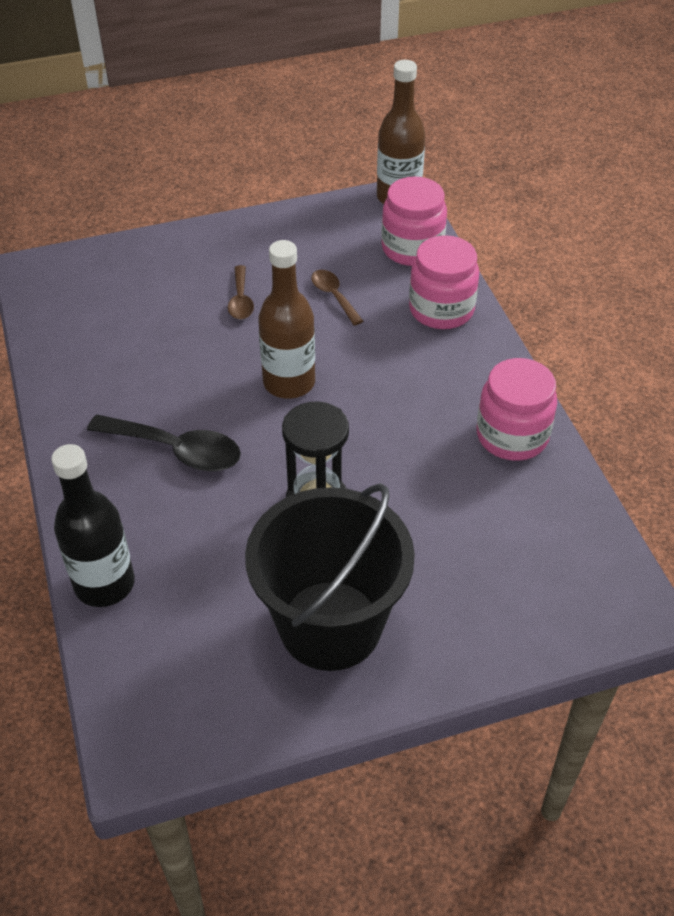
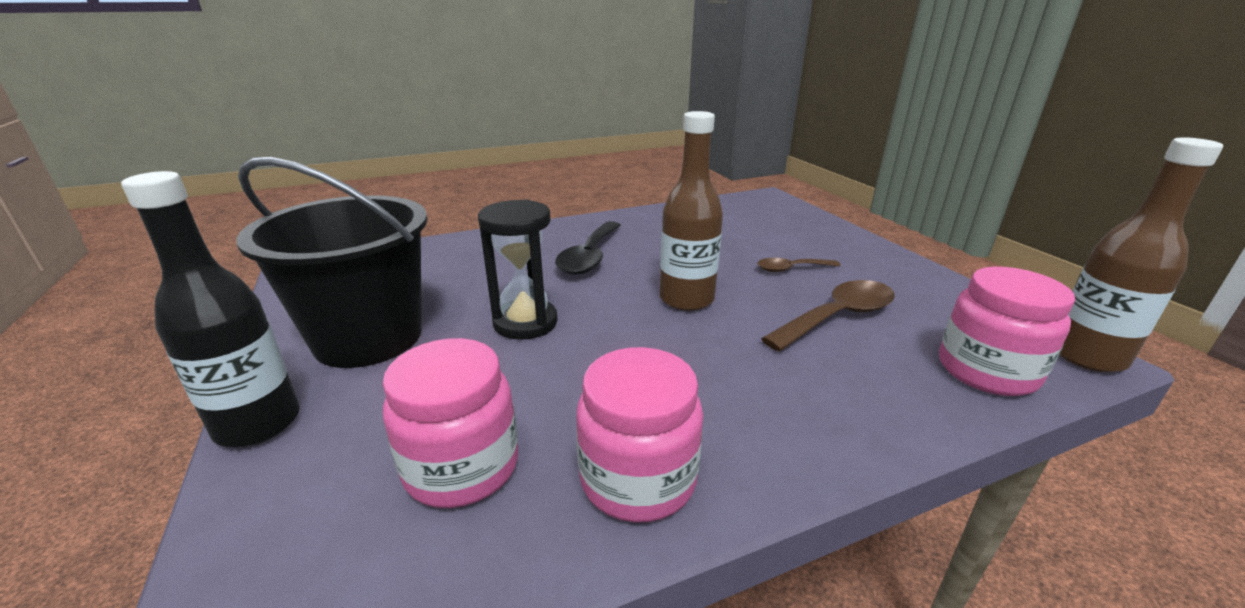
camera: 85 degrees right, 20 degrees down
(104, 584) = (458, 244): black bottle -> black bottle (258, 424)
(334, 296) = (837, 317): brown spoon -> brown spoon, size x1.72
(441, 310) = (877, 401): pink jar -> pink jar (462, 467)

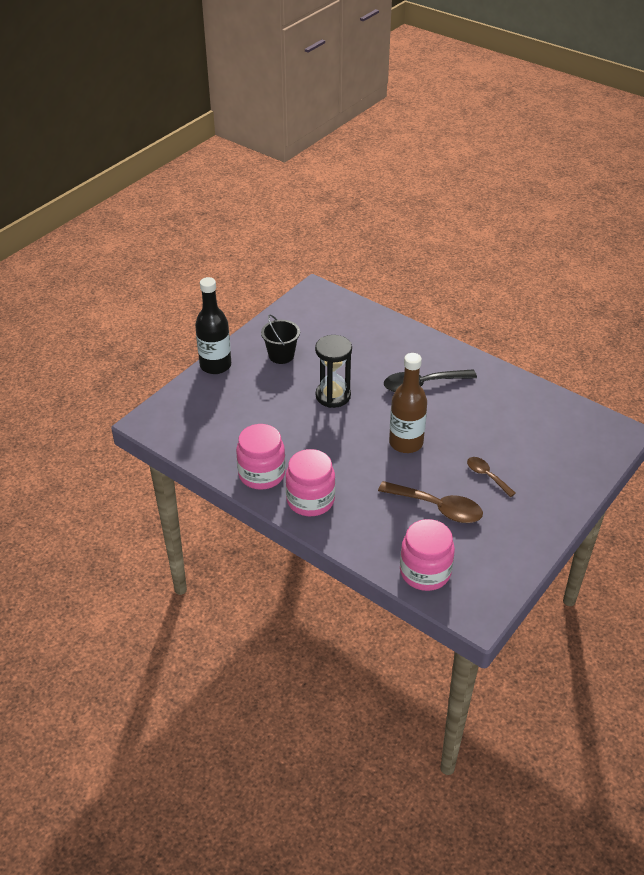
camera: 60 degrees right, 15 degrees up
(368, 338) = (281, 355): black bucket -> black bucket, size x0.49
(462, 467) = (234, 428): pink jar -> pink jar (310, 500)
(1087, 356) = (477, 615): brown bottle -> none

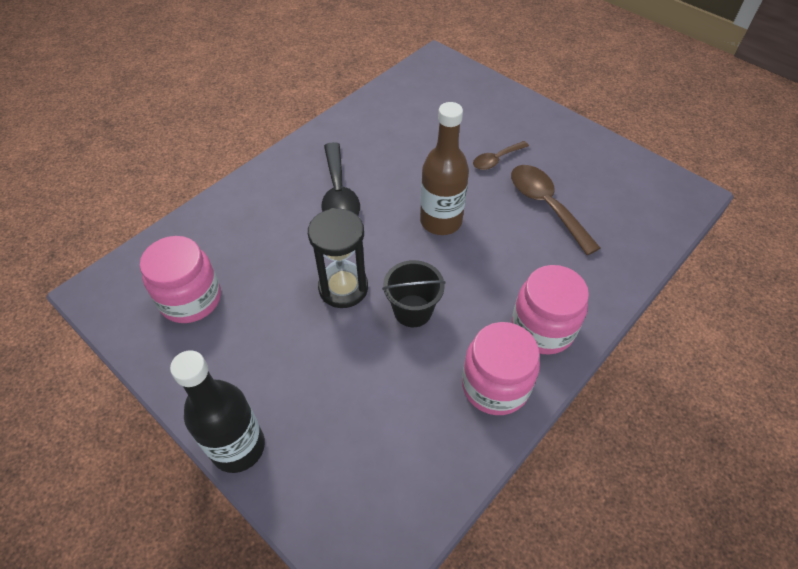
camera: 85 degrees left, 10 degrees up
(281, 355) = (239, 347): black bucket -> black bucket (412, 311)
(425, 572) = (642, 227): pink jar -> pink jar (191, 299)
(437, 508) = (546, 206): brown spoon -> brown spoon turned 60 degrees counterclockwise

